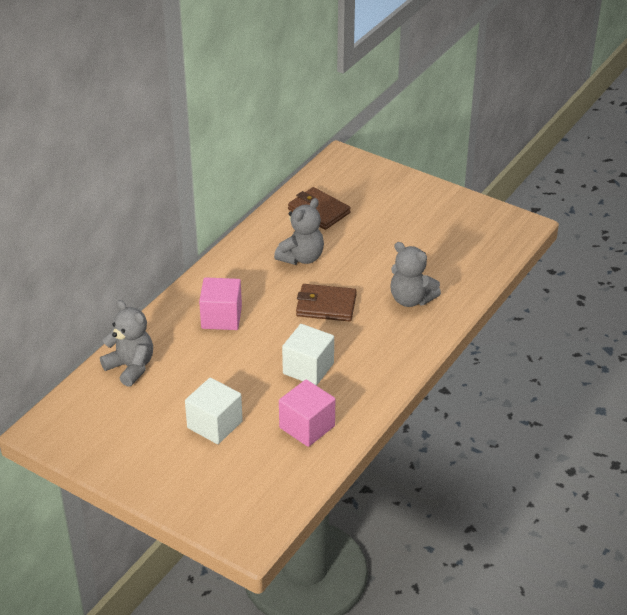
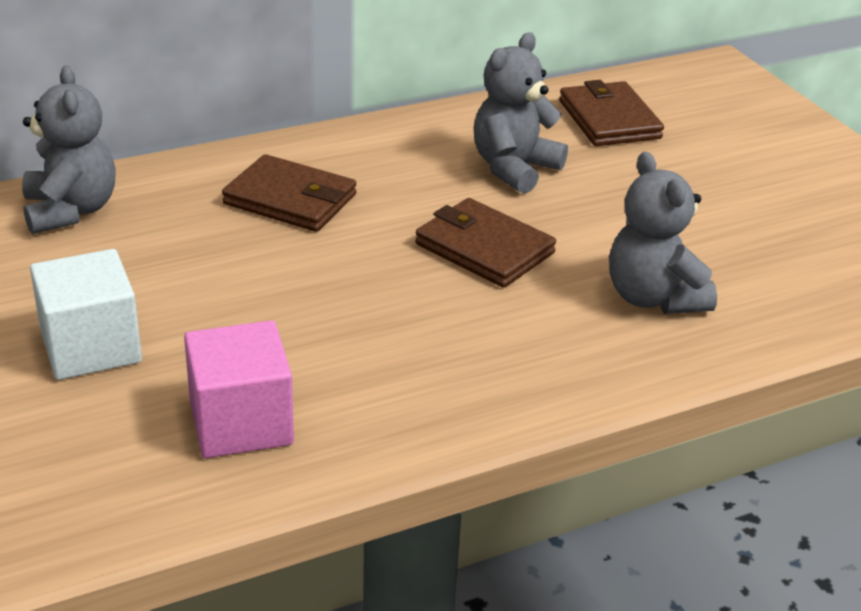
camera: 30 degrees right, 5 degrees down
(221, 317) = (290, 199): pink cube -> brown wallet
(301, 257) = (514, 168): grey teddy bear -> grey teddy bear turned 150 degrees clockwise
(308, 368) = (349, 329): white cube -> none

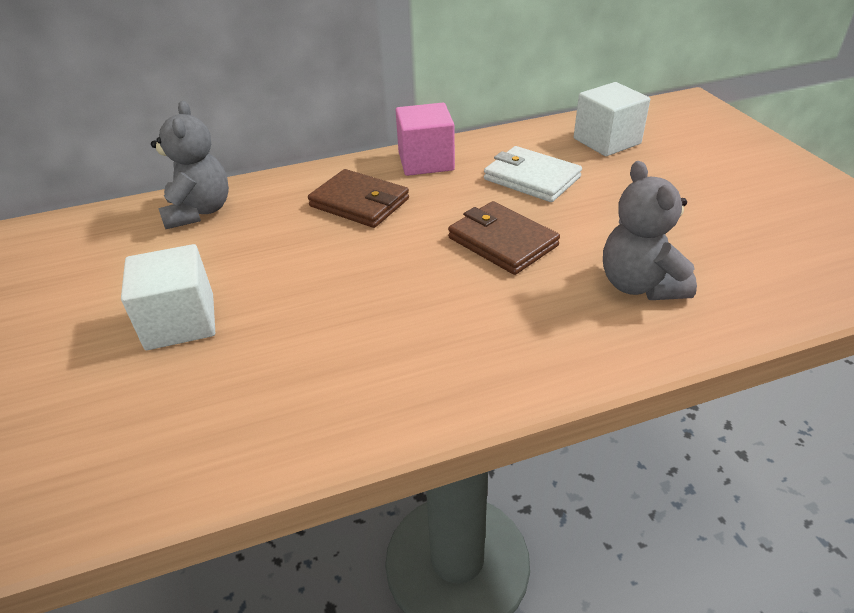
camera: 10 degrees right, 5 degrees up
(241, 423) = (280, 394): pink cube -> pink cube (426, 161)
(514, 168) = (531, 178): grey teddy bear -> white wallet
(609, 119) = (607, 141): brown wallet -> white cube

